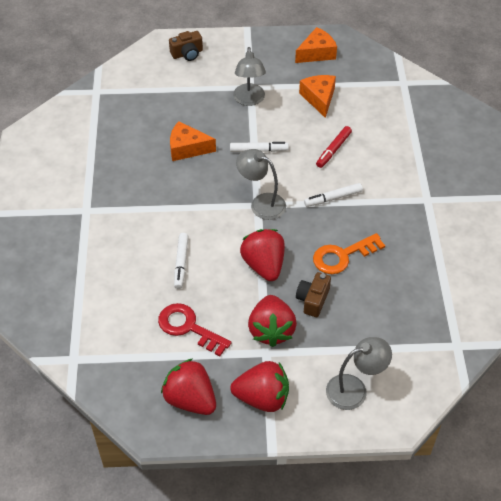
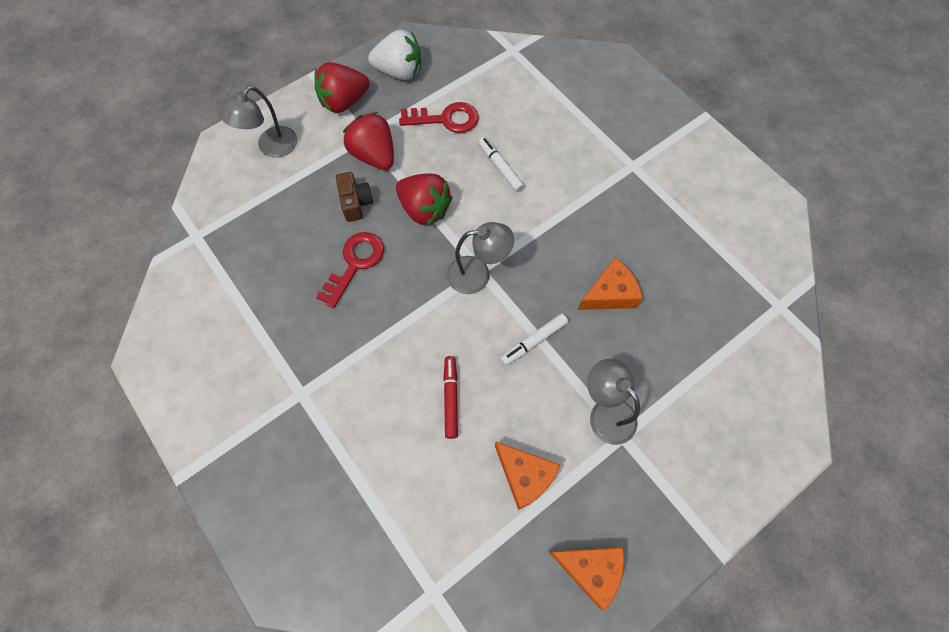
camera: 145 degrees right, 15 degrees up
(187, 54) = (747, 441): brown camera -> none
(190, 399) = (399, 72): red strawberry -> white strawberry
(316, 53) = (590, 569): orange cheese -> orange cheese turned 90 degrees counterclockwise
(333, 198) = (407, 328): white marker -> none
(342, 256) = (355, 264): orange key -> red key

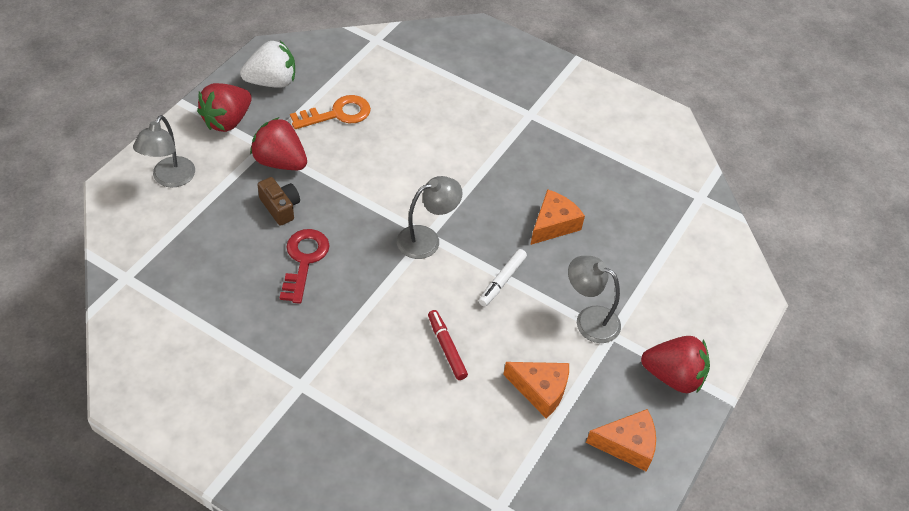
camera: 25 degrees left, 15 degrees down
(424, 209) = (351, 197): red strawberry -> red strawberry (673, 376)
(445, 119) = (337, 114): red key -> orange key
(500, 168) = (409, 144): white marker -> none

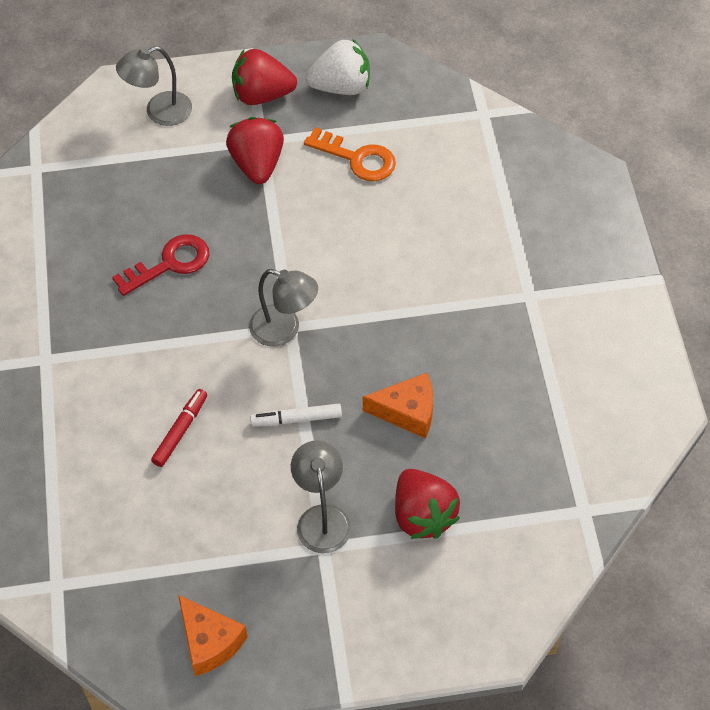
camera: 55 degrees right, 5 degrees up
(272, 82) = (341, 87): white strawberry -> white strawberry turned 45 degrees counterclockwise
(280, 207) = (208, 204): brown camera -> none
(540, 390) = (204, 533): orange cheese -> none
(673, 376) = (324, 631): red strawberry -> red strawberry (423, 515)

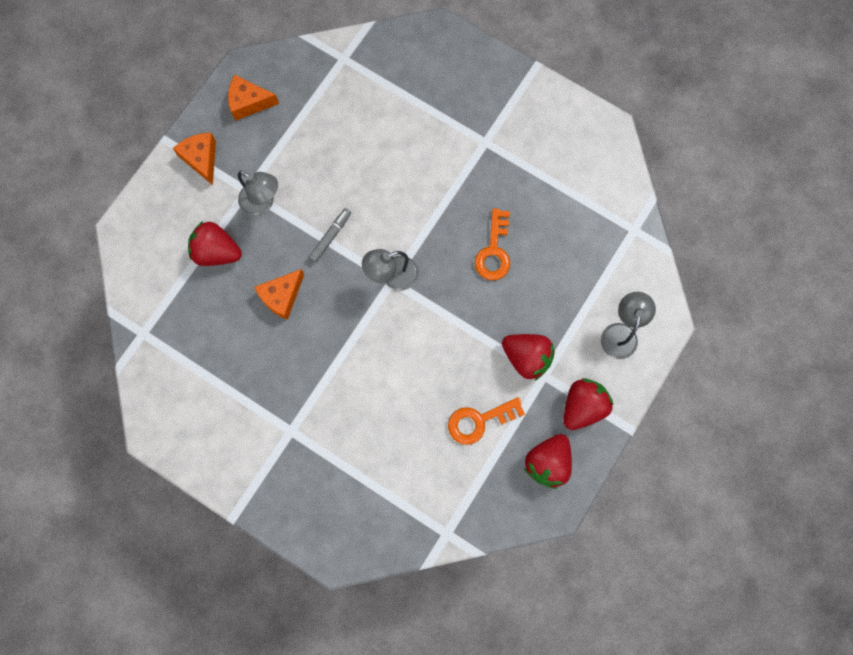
camera: 130 degrees right, 20 degrees up
(170, 264) = (494, 251): red key -> orange key
(180, 431) = (377, 174): red marker -> none
(297, 419) = (330, 237): white marker -> grey marker
(331, 631) = (201, 159): none -> orange cheese
(341, 87) = (547, 462): white strawberry -> red strawberry

